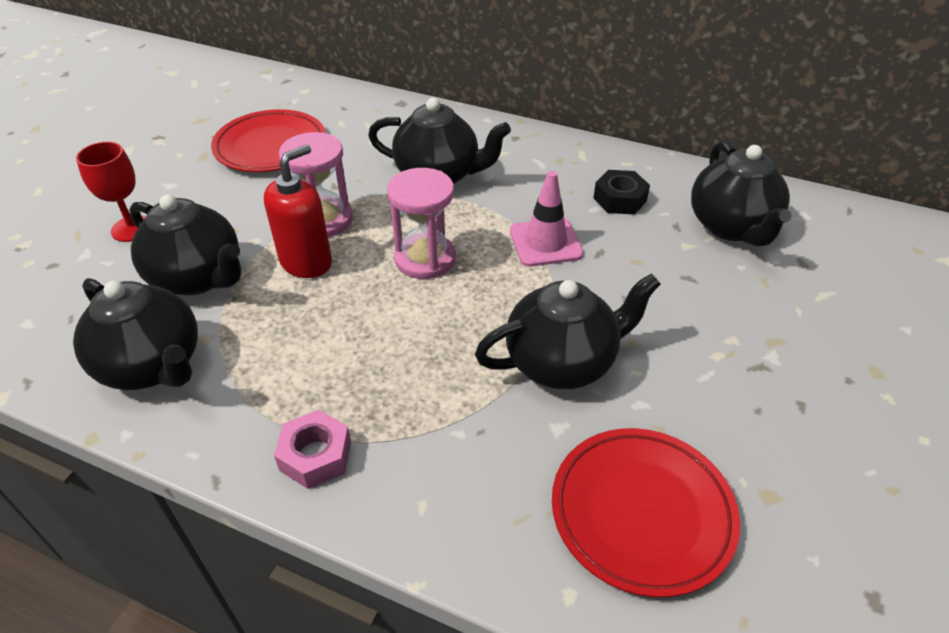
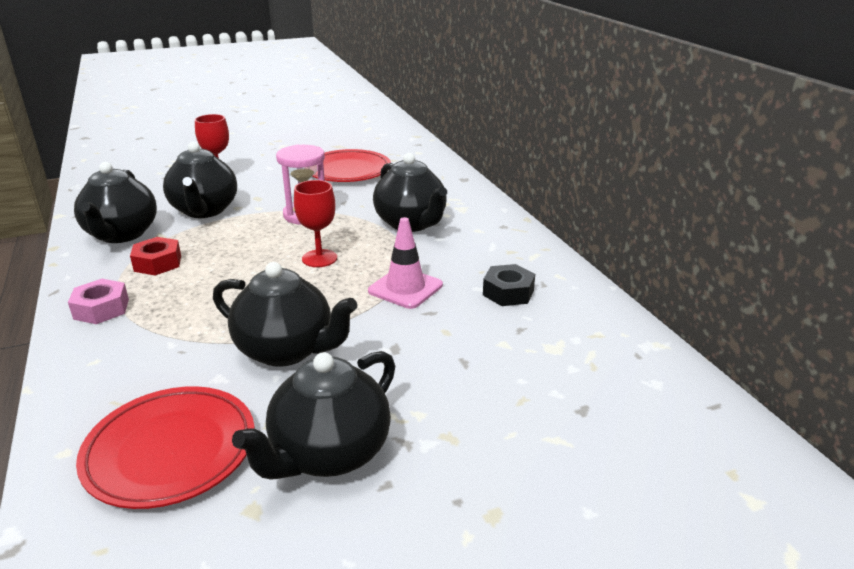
camera: 45 degrees right, 15 degrees down
(271, 368) = (158, 263): none -> red nut
(306, 262) = (261, 229): red soap dispenser -> none
(425, 259) = (319, 258): pink hourglass -> red goblet
(731, 227) = (566, 353): black teapot -> black teapot (329, 454)

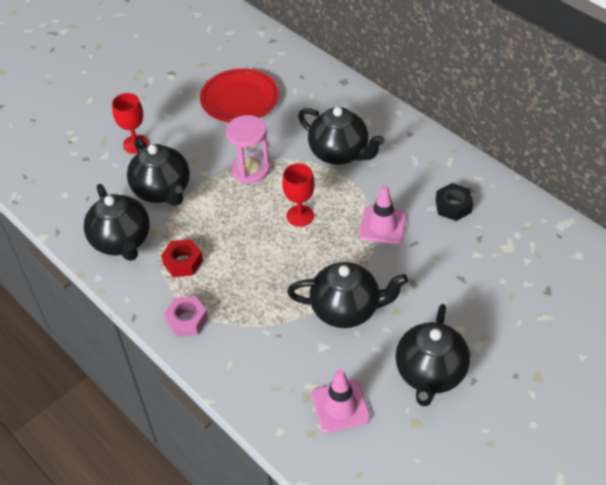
camera: 20 degrees left, 20 degrees up
(170, 450) = (340, 406): red plate -> pink traffic cone

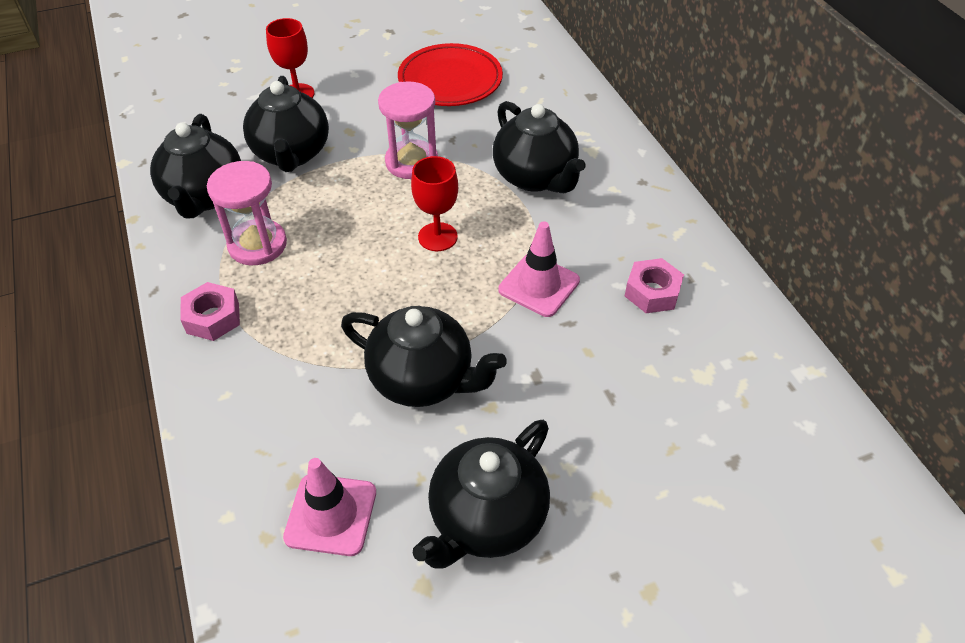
camera: 20 degrees right, 0 degrees up
(183, 262) = (257, 245): red nut -> pink hourglass
(453, 206) = (652, 292): black nut -> pink nut

